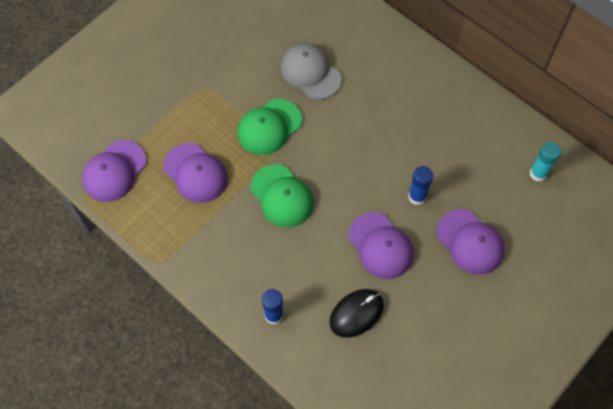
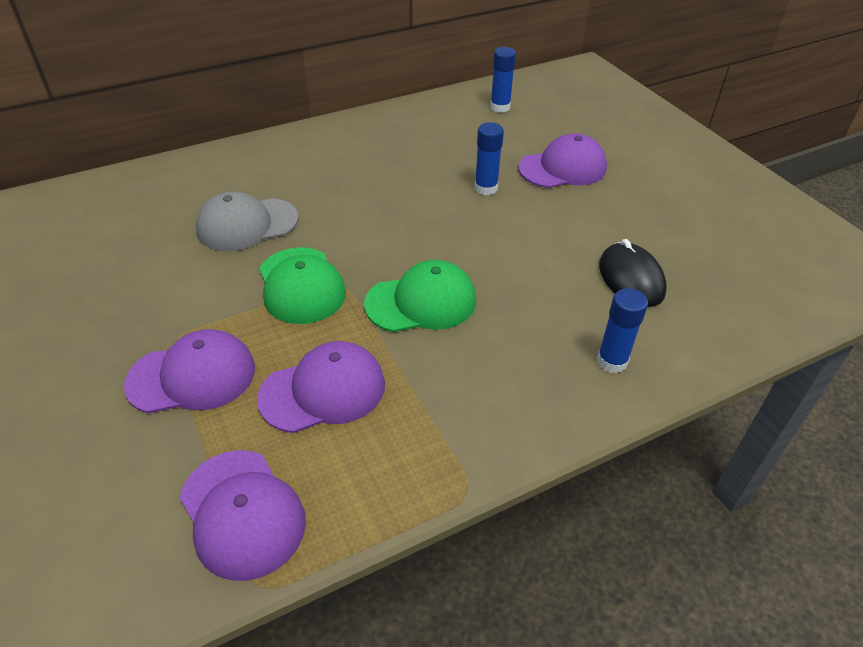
camera: 70 degrees left, 20 degrees down
(380, 246) = (540, 233): purple cap -> purple cap (192, 376)
(538, 173) = (500, 107): turquoise glue stick -> blue glue stick

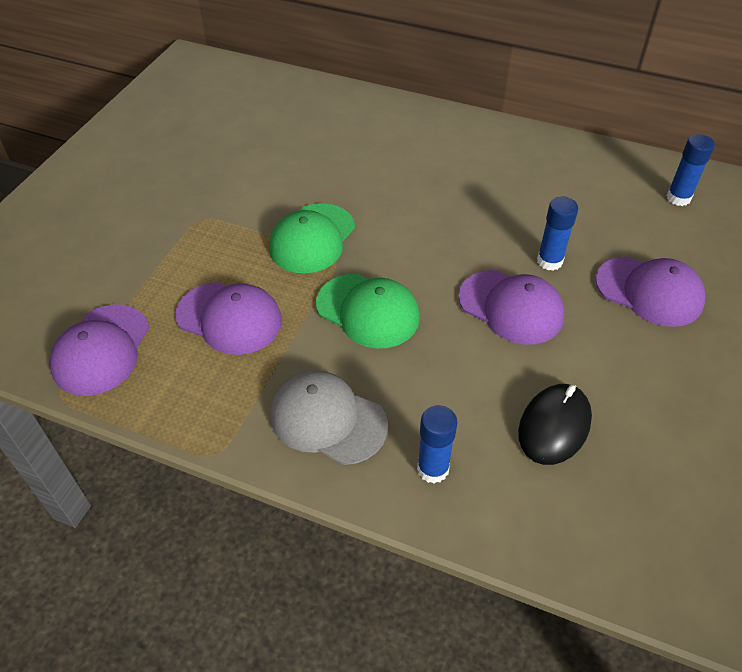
camera: 50 degrees right, 5 degrees up
(192, 376) = (180, 249): purple cap -> purple cap (511, 307)
(247, 224) = (339, 170): grey cap -> grey cap (328, 419)

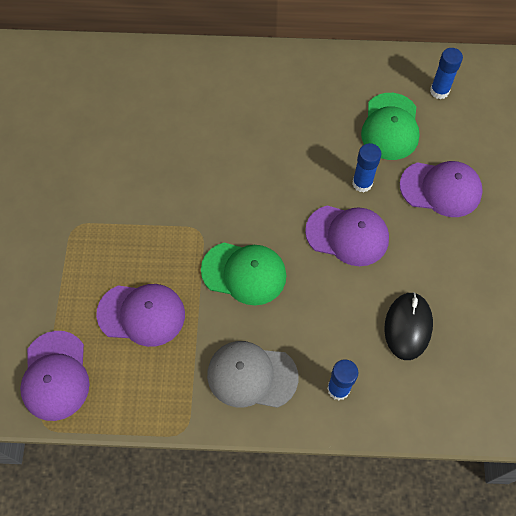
camera: 20 degrees left, 15 degrees up
(312, 238) = (173, 218): green cap -> green cap (390, 127)

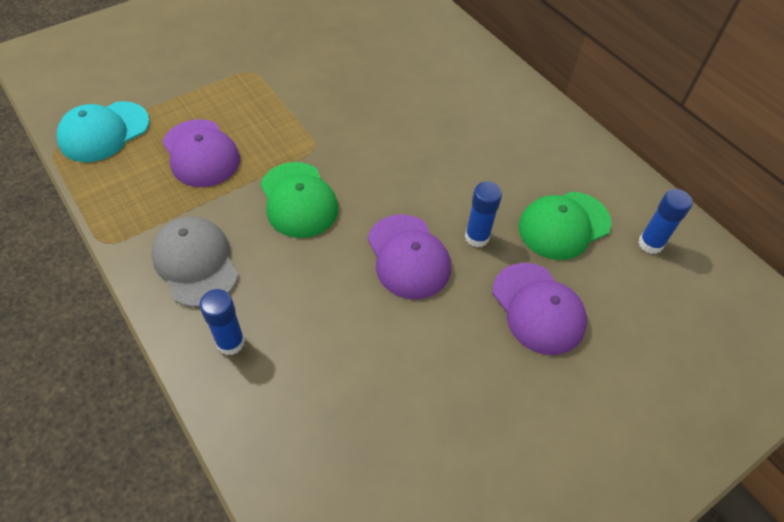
camera: 50 degrees right, 10 degrees down
(55, 376) = (104, 132): purple cap -> turquoise cap
(408, 326) = (348, 367): black mouse -> none

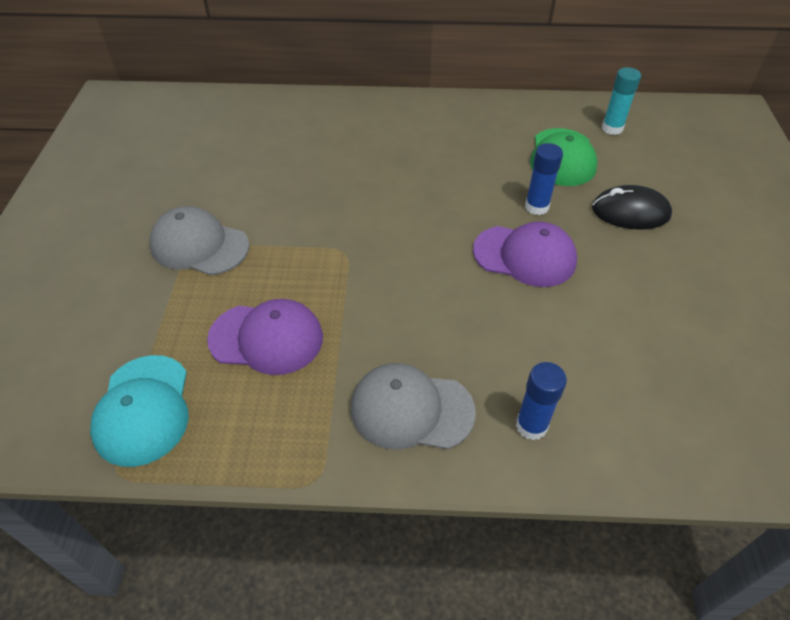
camera: 50 degrees left, 5 degrees down
(255, 73) = (199, 245): none -> grey cap
(298, 200) = (399, 294): green cap -> none
(538, 308) = (630, 212): purple cap -> black mouse
(650, 244) = (612, 128): blue glue stick -> turquoise glue stick

